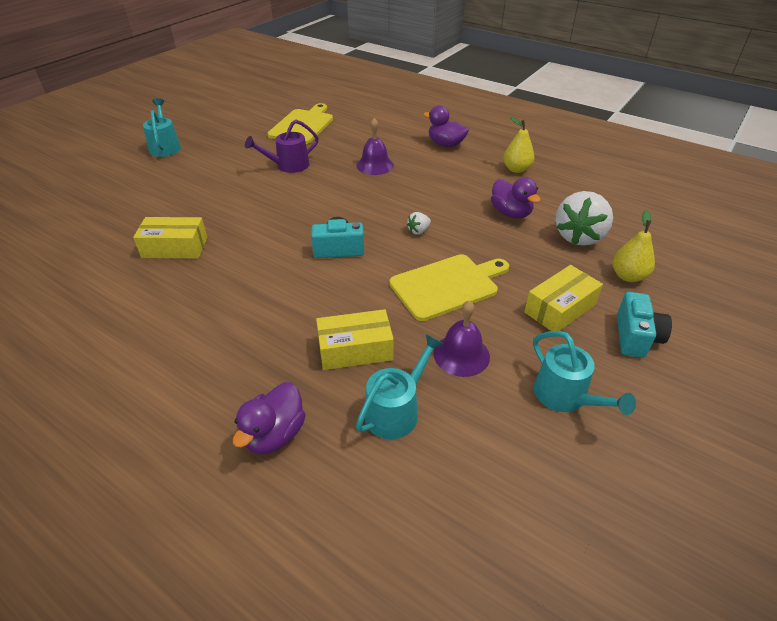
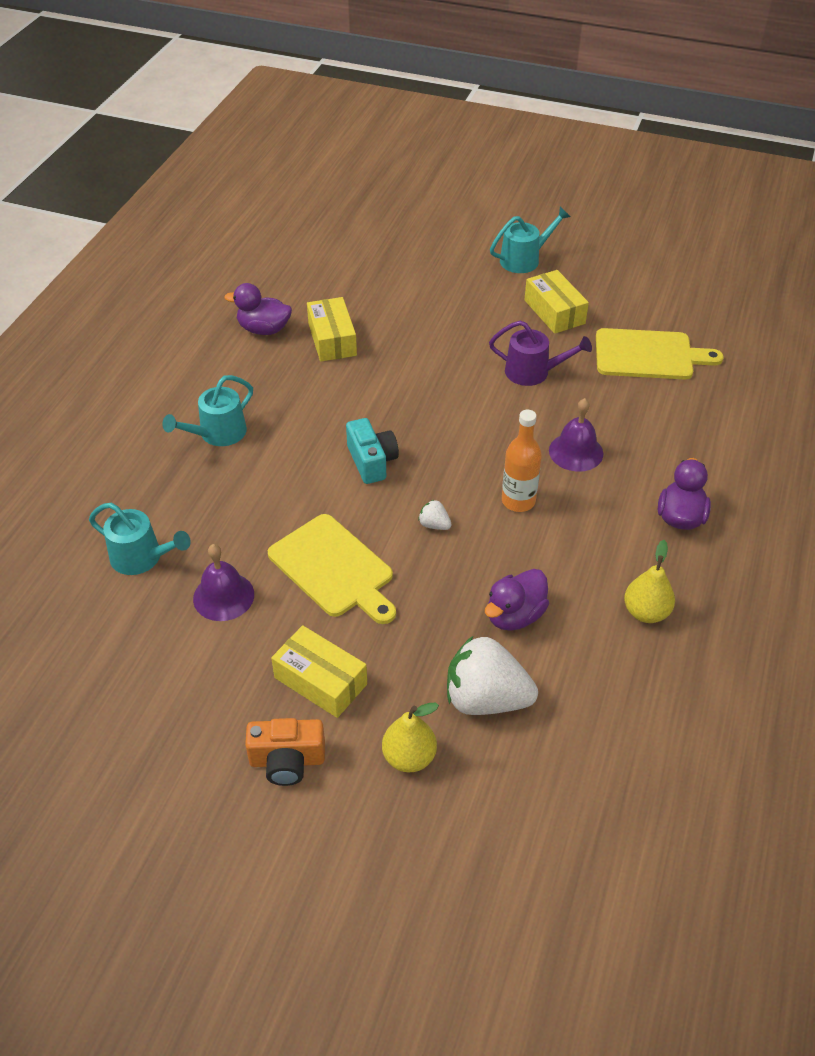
camera: 75 degrees right, 5 degrees up
(274, 434) = (105, 484): purple duck -> purple duck (264, 329)
(288, 165) = (533, 372): purple watering can -> purple watering can turned 150 degrees clockwise
(355, 349) = (214, 512): yellow box -> yellow box (554, 312)
(410, 193) = (518, 501): none -> orange bottle
(565, 396) = (179, 690): turquoise watering can -> turquoise watering can (218, 434)
(635, 337) = (287, 760): turquoise camera -> orange camera

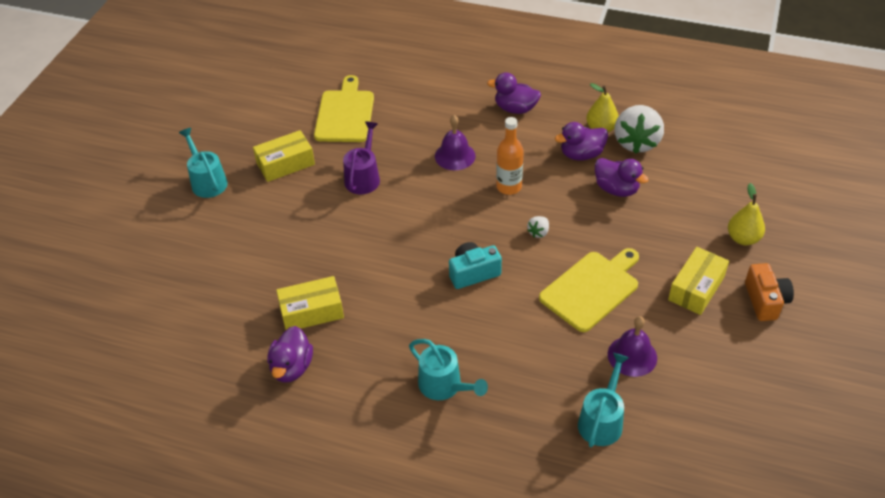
camera: 90 degrees left, 0 degrees up
(486, 699) = (688, 203): white strawberry -> white strawberry (636, 142)
(586, 583) = (581, 154): none -> purple duck

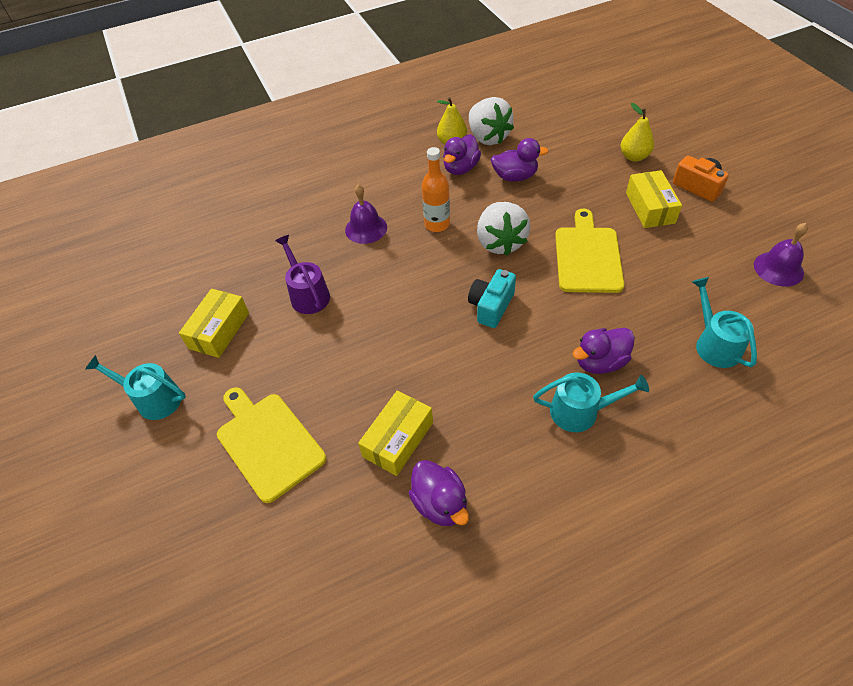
camera: 40 degrees left, 5 degrees up
(345, 114) = (228, 254): yellow cutting board -> yellow cutting board (268, 442)
(515, 109) = (371, 166): purple duck -> purple duck (600, 362)
(538, 232) = (500, 242): white strawberry -> white strawberry, size x2.34
(632, 356) = (673, 283): purple bell -> purple bell (778, 268)

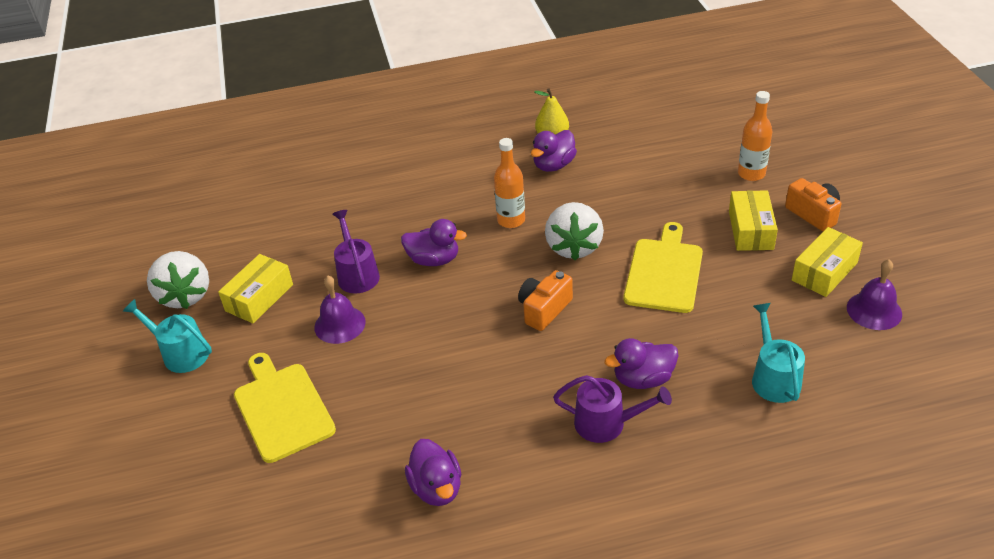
camera: 10 degrees right, 10 degrees down
(366, 228) = (434, 216): purple bell -> purple bell (340, 324)
(398, 439) = (411, 423): yellow box -> yellow box (824, 271)
(488, 137) = (593, 135): white strawberry -> white strawberry (185, 295)
(491, 306) = (544, 309): turquoise camera -> orange camera
(515, 177) = (610, 180): purple duck -> purple duck (434, 260)
(580, 411) = (606, 423): turquoise watering can -> purple watering can
(634, 157) = (751, 174): yellow pear -> orange bottle

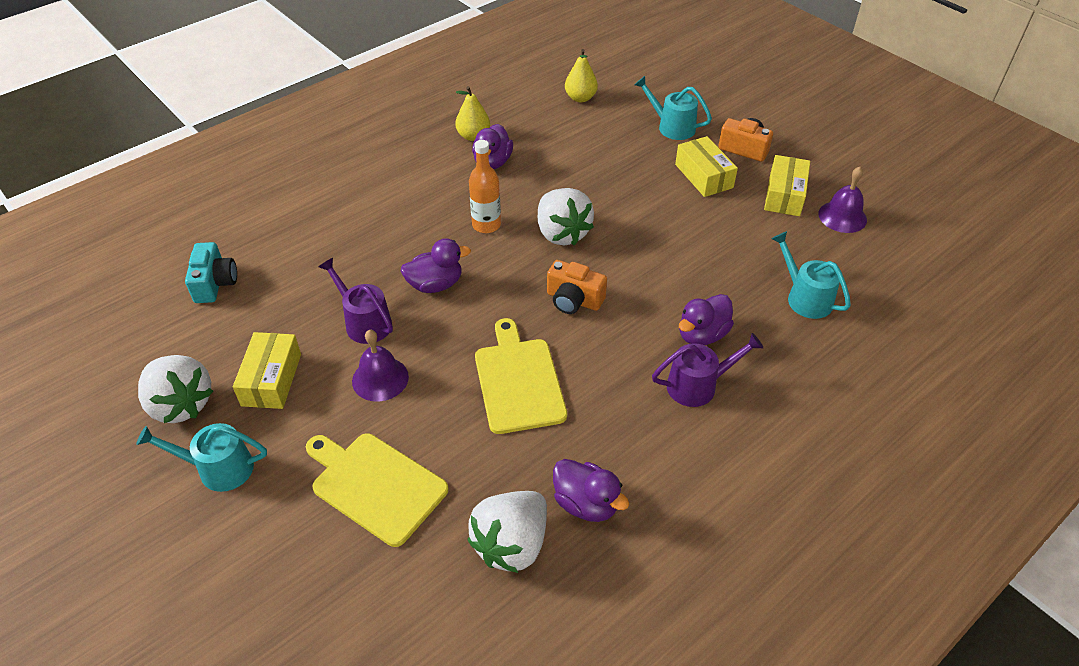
camera: 30 degrees left, 5 degrees up
(266, 208) = (215, 283): none -> turquoise camera
(354, 496) = (512, 544): none -> white strawberry
(544, 309) = (573, 300): orange camera -> orange camera turned 75 degrees counterclockwise
(664, 272) = (657, 233): yellow cutting board -> yellow cutting board (518, 381)
(677, 124) = (580, 98): none -> yellow pear
(751, 174) = (672, 127): orange bottle -> turquoise watering can

